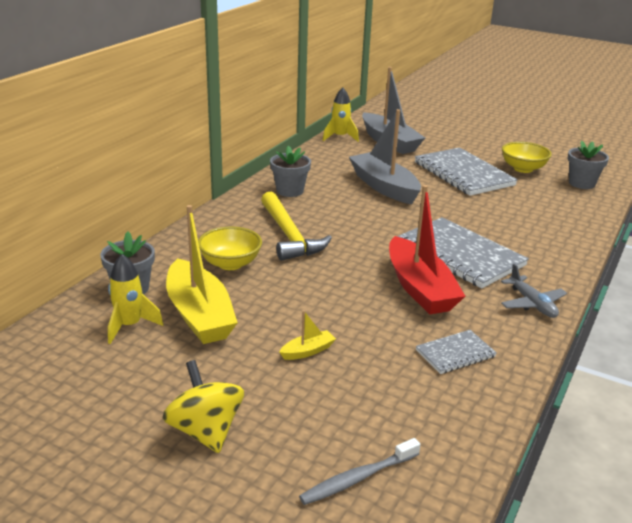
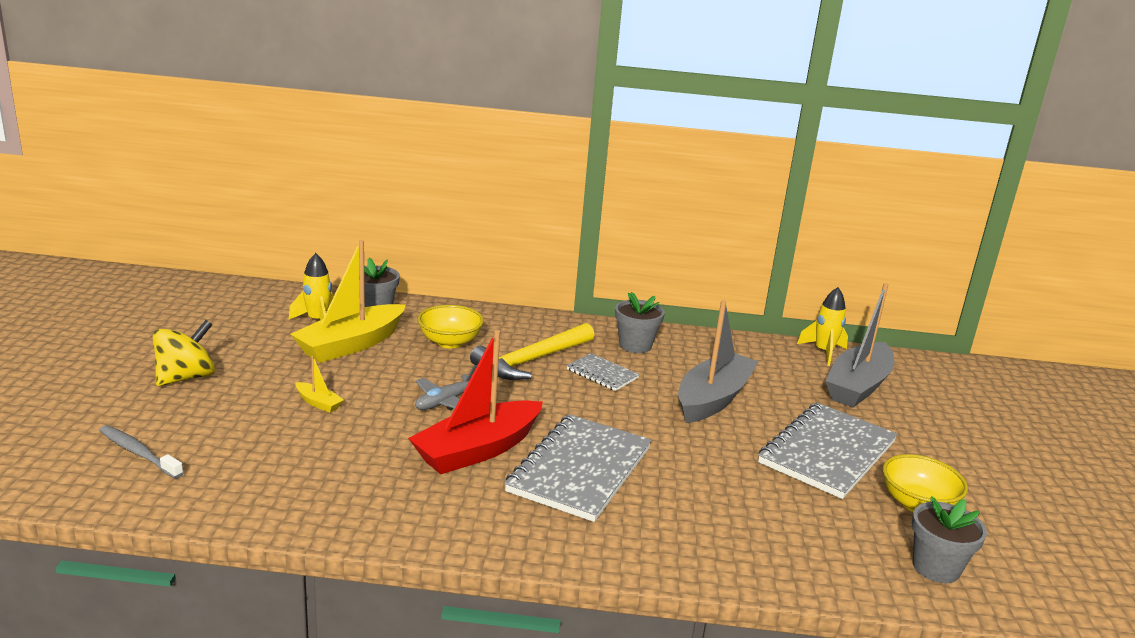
camera: 65 degrees right, 5 degrees down
(455, 353) = (355, 485): grey notebook -> grey notebook (602, 374)
(532, 304) = (497, 533): grey plane -> grey plane (446, 402)

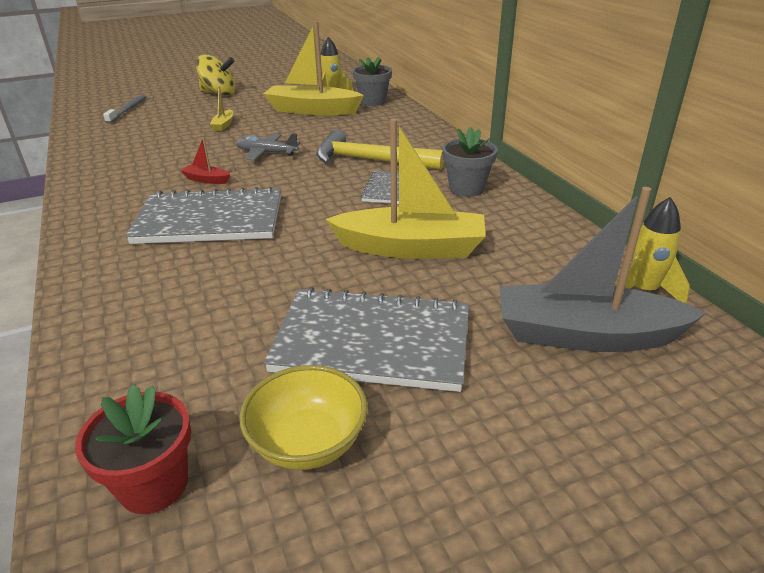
camera: 65 degrees right, 10 degrees up
(450, 342) = (359, 131): yellow bowl -> none
(477, 450) = (206, 180): red boat -> red boat, size x0.42
(713, 399) = (411, 248): grey boat -> yellow boat
(936, 567) = (154, 485): grey flower pot -> red flower pot

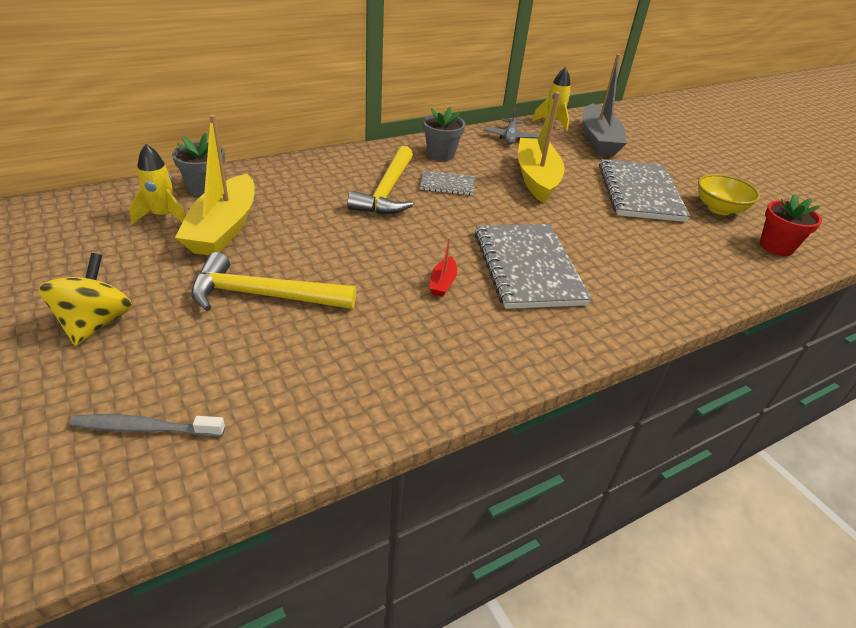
camera: 100 degrees left, 5 degrees up
(223, 125) = (263, 295): yellow boat -> yellow hammer
(266, 153) = (368, 251): grey plane -> grey plane (510, 137)

